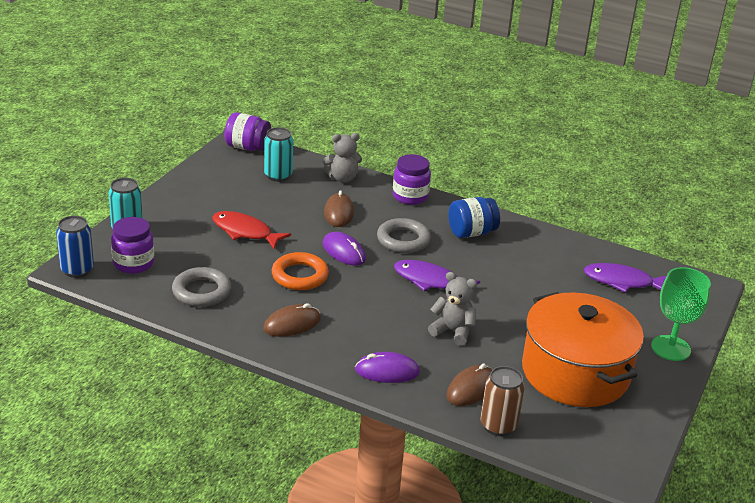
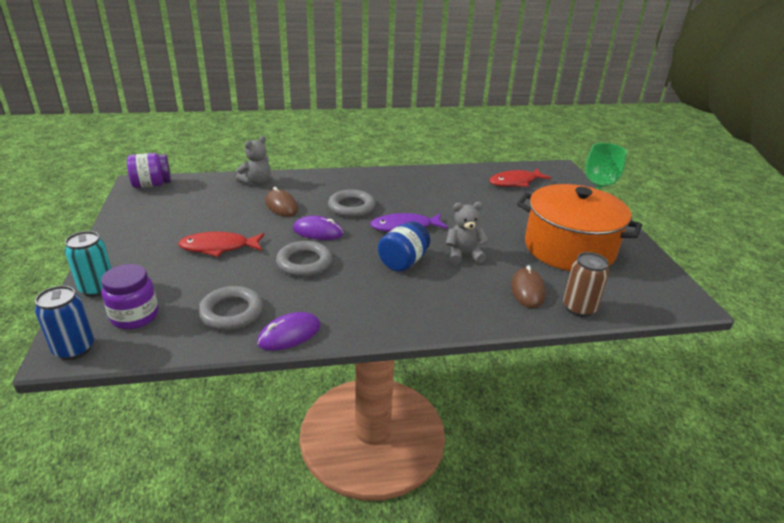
camera: 35 degrees left, 0 degrees up
(278, 176) = (201, 196): turquoise can -> none
(292, 324) = (342, 304): brown mouse -> none
(300, 276) = (304, 263): orange ring -> grey ring
(387, 371) = (458, 306): purple mouse -> purple mouse (289, 334)
(410, 196) = (321, 178): purple jar -> none
(471, 233) = (391, 186): blue jar -> blue jar (403, 262)
(622, 282) = (515, 182): purple fish -> red fish

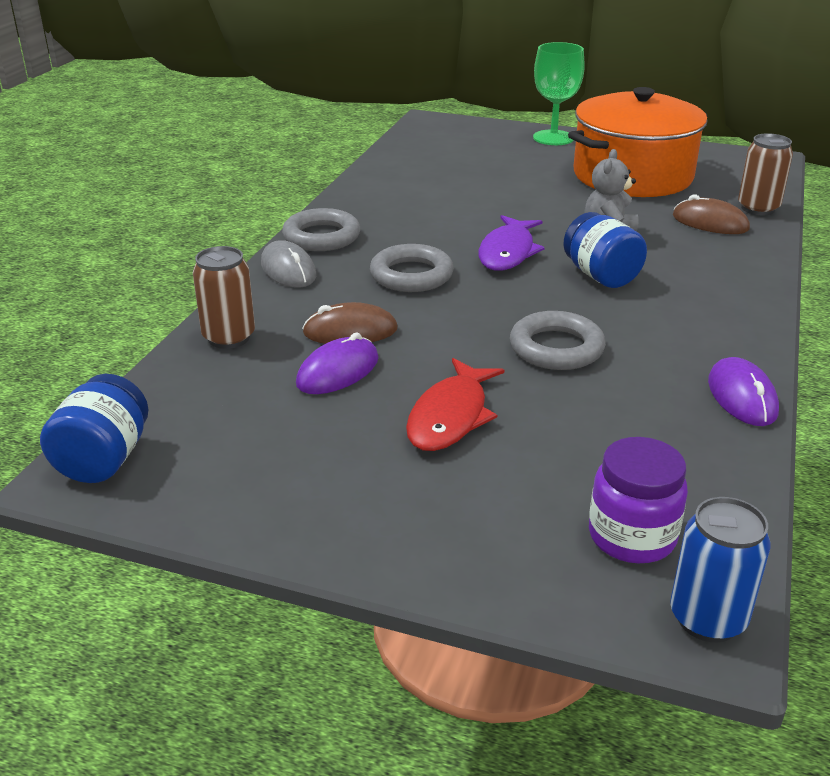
camera: 60 degrees left, 0 degrees up
(97, 288) = (510, 575): turquoise can -> none
(152, 185) = (103, 459): purple jar -> blue jar
(231, 312) = (664, 436): grey ring -> grey ring (321, 237)
(256, 182) = (229, 337): grey teddy bear -> brown can
(318, 231) = (467, 318): purple mouse -> purple mouse (338, 371)
(329, 178) = (288, 270): none -> grey mouse
(515, 182) = (443, 154): red fish -> none

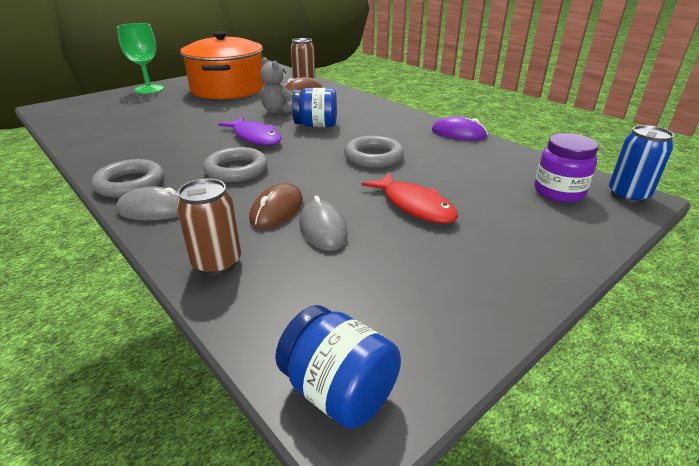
camera: 60 degrees left, 0 degrees up
(338, 371) = (323, 229): purple mouse -> grey mouse

